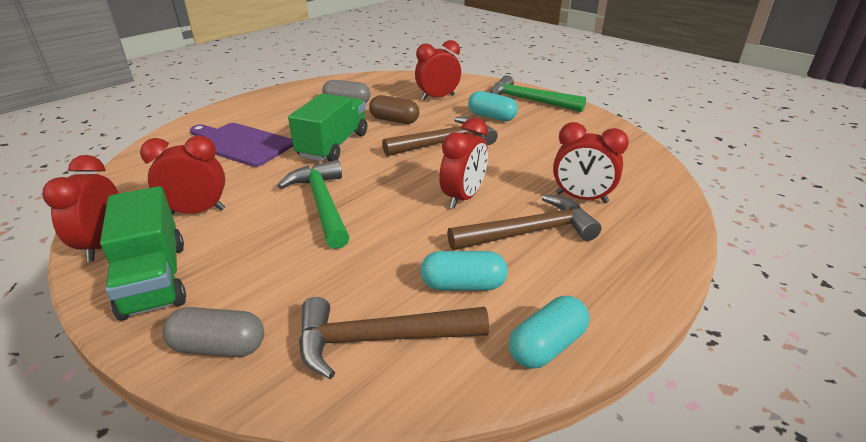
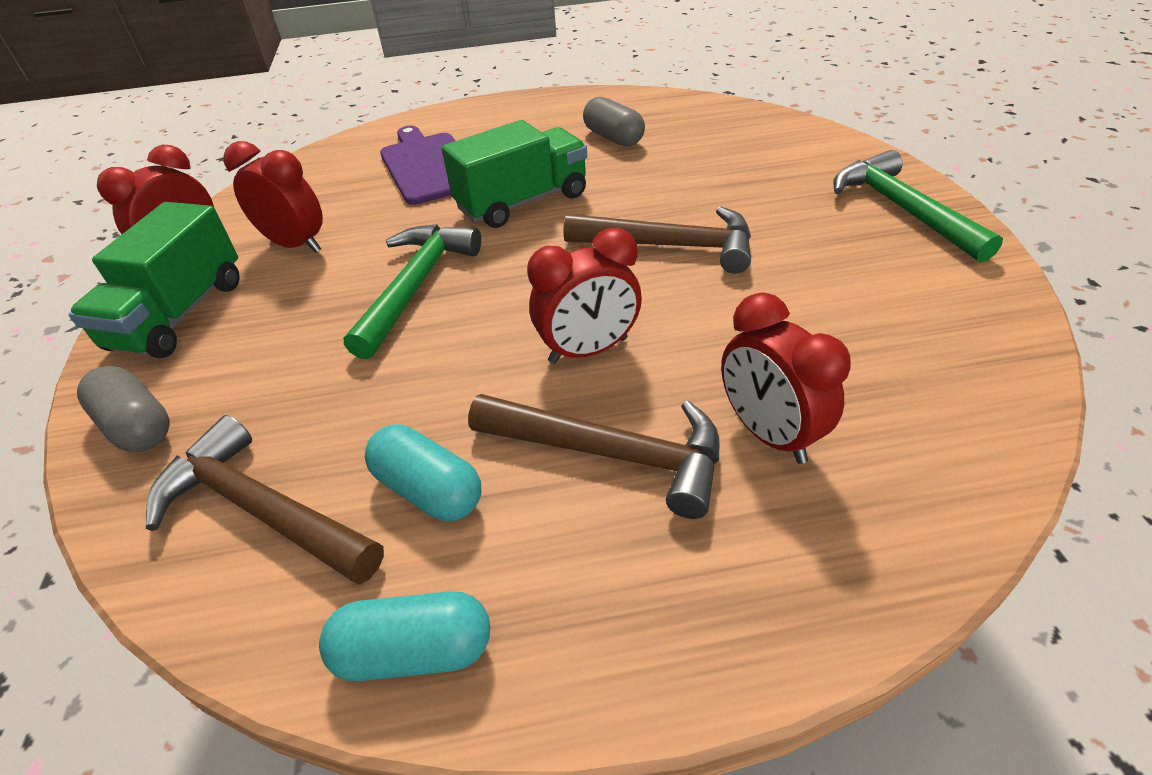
camera: 40 degrees right, 10 degrees up
(394, 120) = (643, 185): brown capsule -> none
(438, 98) = (750, 163): red clock -> none
(491, 117) = (797, 222): turquoise capsule -> none

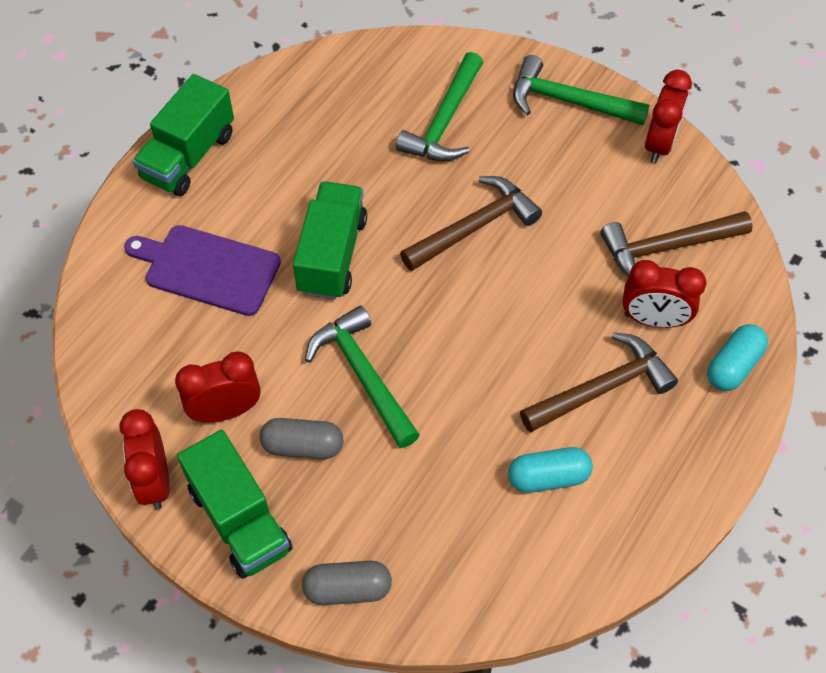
camera: 50 degrees left, 15 degrees up
(261, 509) = (487, 557): brown hammer -> brown hammer (666, 248)
(414, 651) = (635, 539): turquoise capsule -> turquoise capsule (733, 366)
(518, 109) = (189, 156): none -> green truck
(588, 350) = (521, 339): red clock -> red clock (659, 144)
(613, 138) = (311, 143): grey capsule -> grey capsule (302, 446)
(746, 171) = (444, 122): none -> green hammer

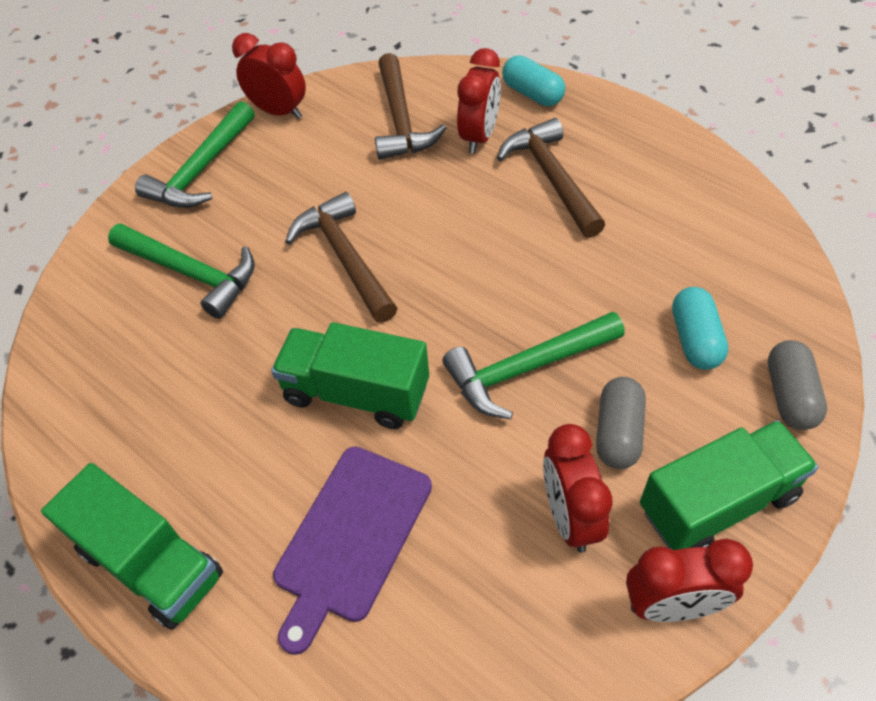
camera: 80 degrees left, 5 degrees down
(548, 477) = (648, 224): turquoise capsule -> turquoise capsule (695, 339)

